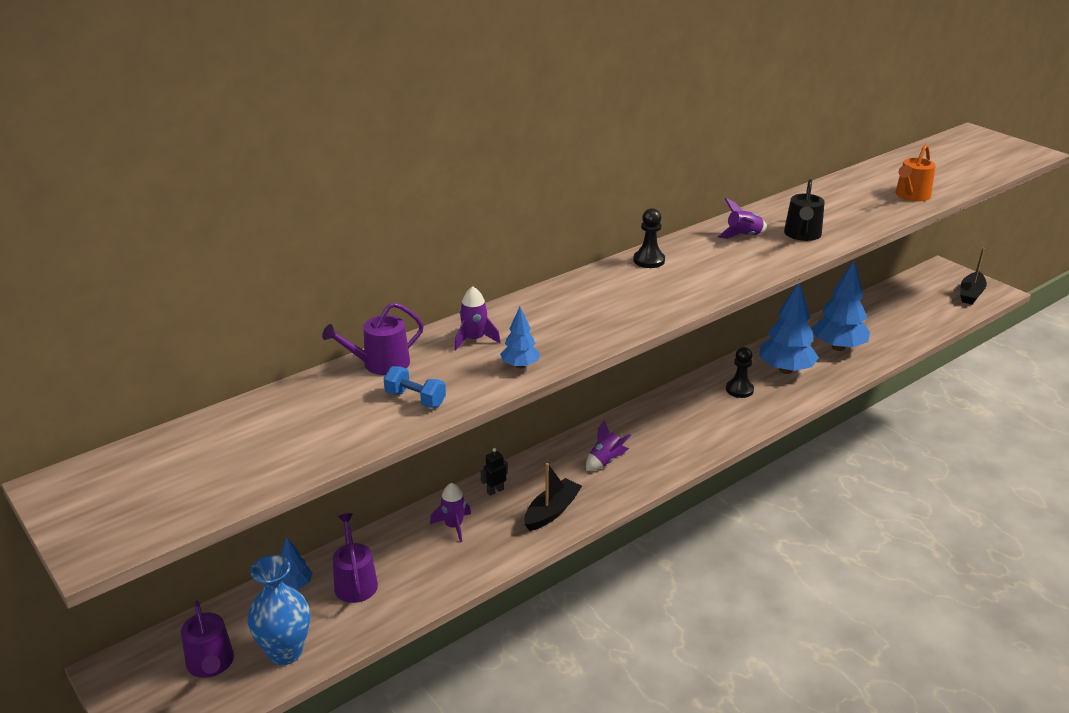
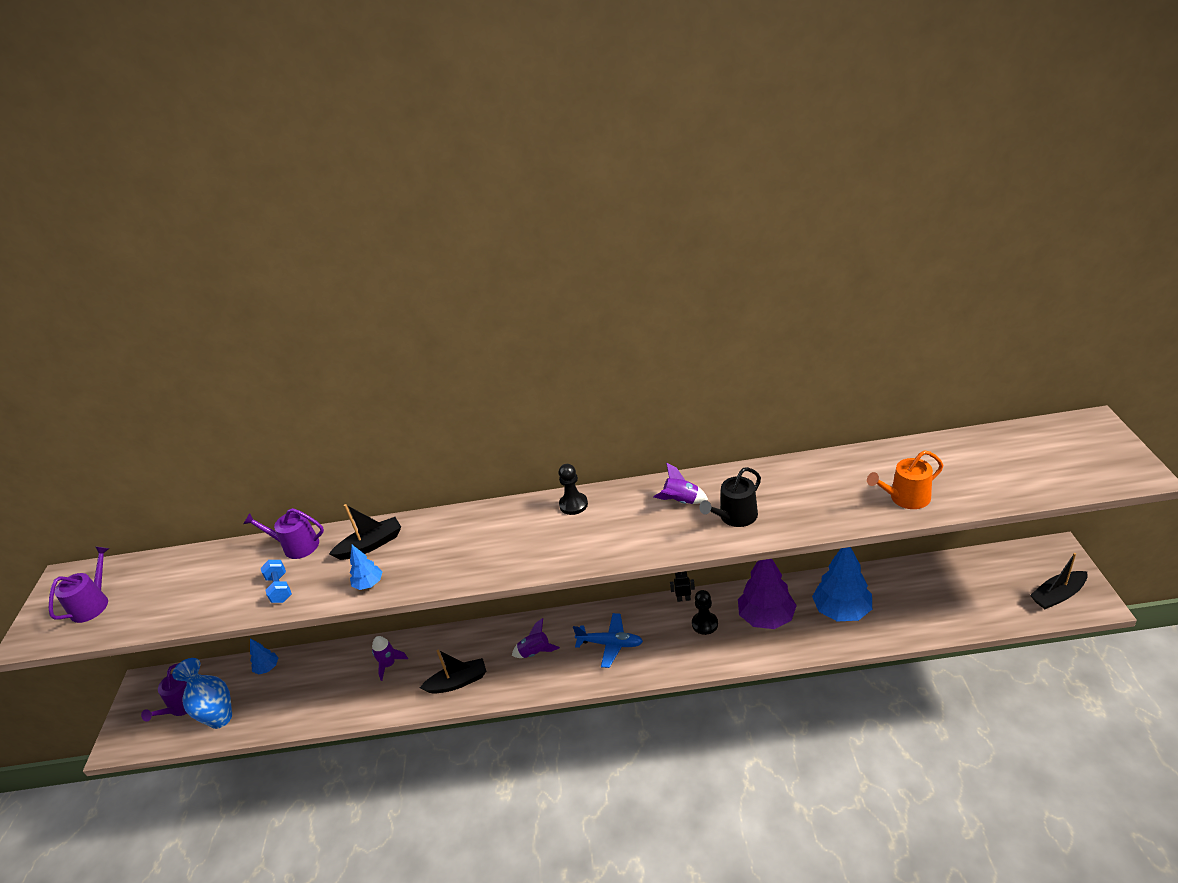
camera: 40 degrees right, 5 degrees up
(355, 582) = (298, 682): purple watering can -> purple watering can (93, 604)
(474, 339) = (371, 545): purple rocket -> black boat
(495, 491) = (440, 645): black robot -> black robot (683, 599)
(672, 431) = (610, 644): none -> blue plane
(785, 370) = (766, 618): blue tree -> purple tree

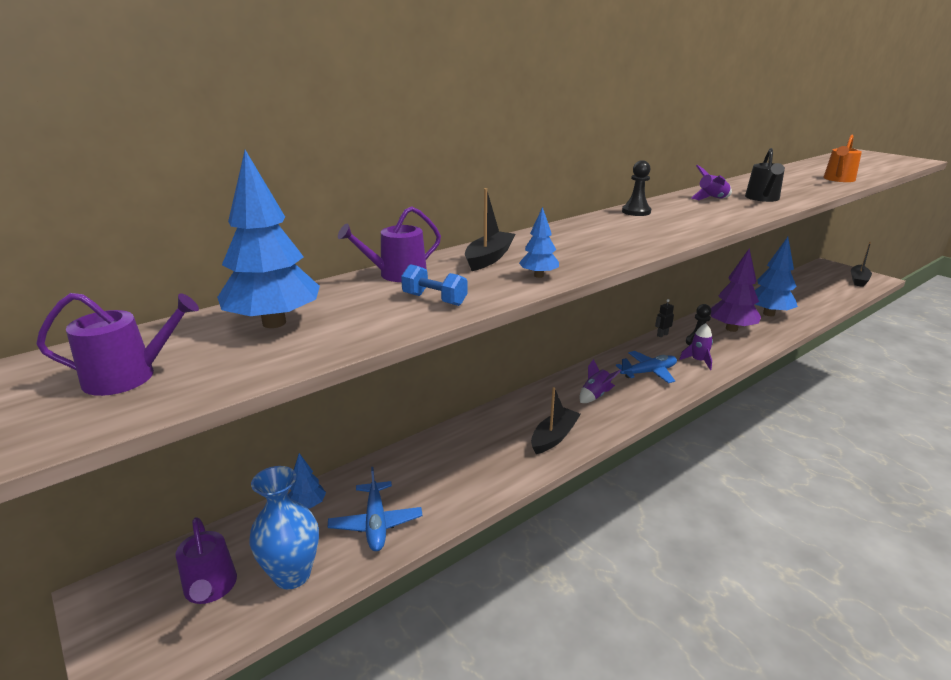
camera: 40 degrees left, 10 degrees down
(93, 604) = (128, 376): purple watering can -> purple watering can turned 90 degrees clockwise
(186, 579) = (274, 323): none -> blue tree
(287, 703) = (376, 523): none -> blue plane
(389, 664) = (463, 450): purple rocket -> purple rocket (698, 361)

